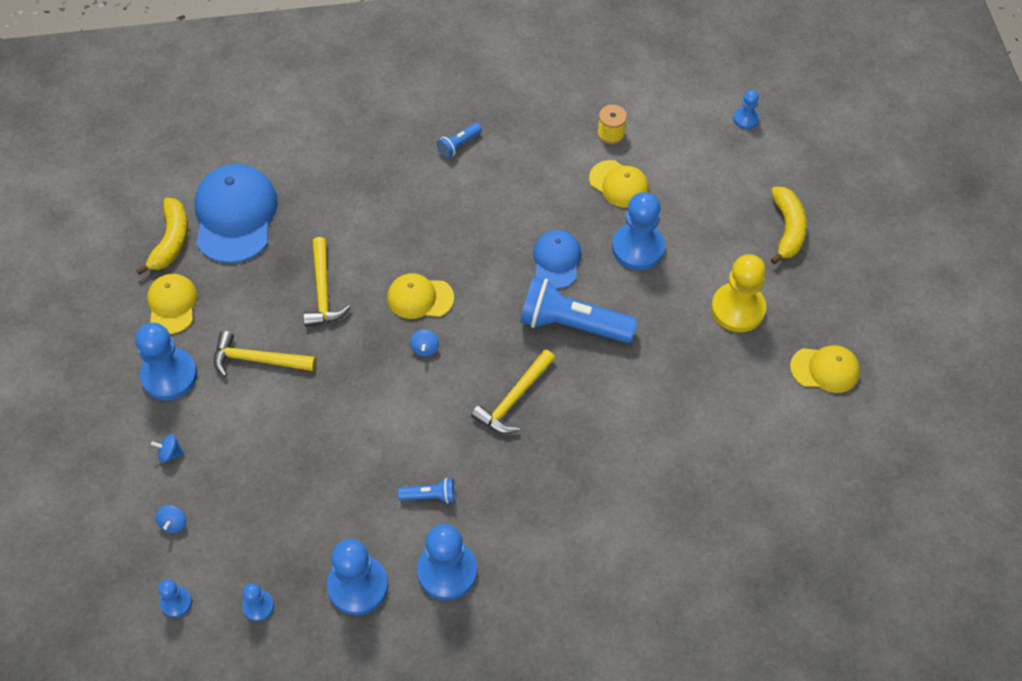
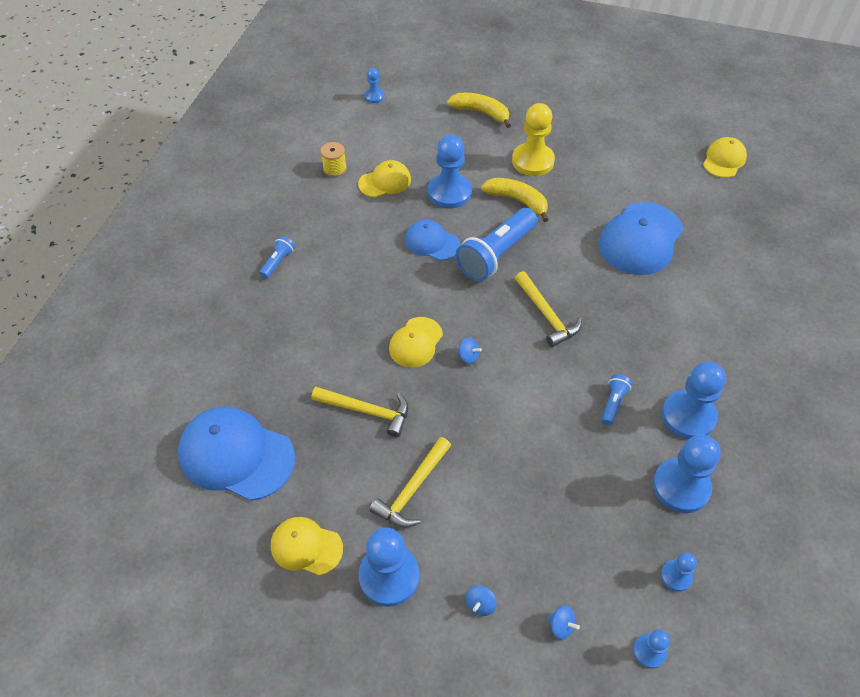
camera: 65 degrees left, 5 degrees down
(171, 241) = (228, 523): yellow banana -> yellow banana (517, 201)
(459, 145) = (278, 262): blue flashlight -> blue flashlight turned 135 degrees counterclockwise
(676, 457) = (640, 239): none -> blue cap
(825, 369) = (604, 139): yellow cap -> yellow cap (724, 160)

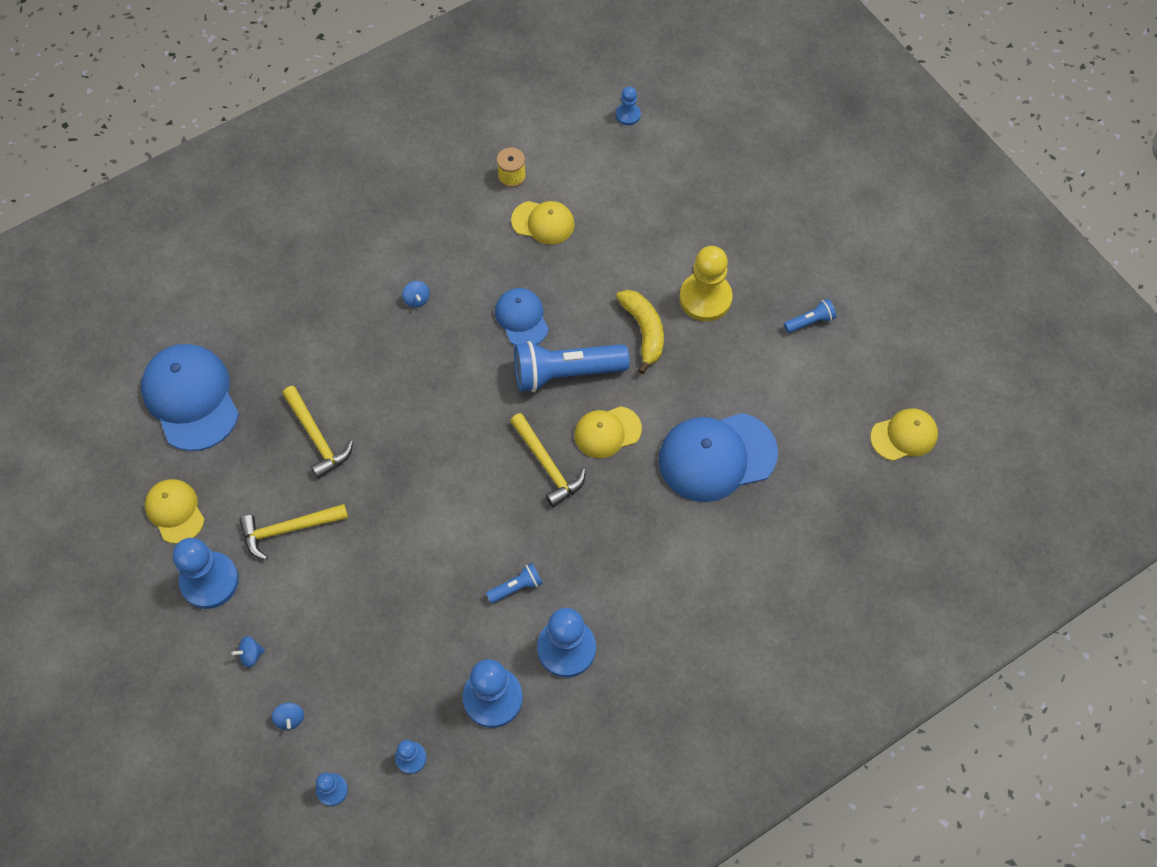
camera: 40 degrees right, 10 degrees up
(278, 262) = (374, 242): blue flashlight -> blue flashlight (810, 321)
(415, 342) = (412, 406): yellow cap -> yellow cap (607, 432)
(449, 192) = (590, 277): blue pawn -> none
(468, 356) = (442, 452): blue spinning top -> blue spinning top (417, 299)
(481, 113) = (713, 206): yellow banana -> none
(546, 315) = (547, 465): yellow hammer -> yellow hammer turned 45 degrees counterclockwise

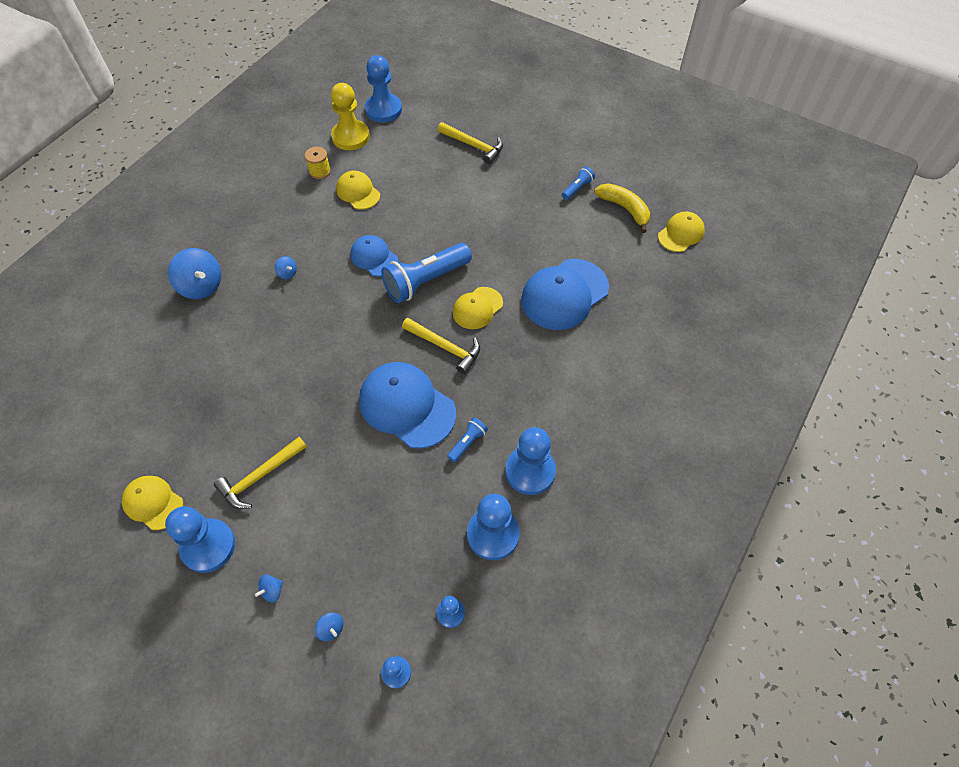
camera: 25 degrees left, 5 degrees down
(191, 398) = (130, 410): blue cap -> blue cap (407, 406)
(317, 437) = (252, 398): yellow hammer -> yellow hammer (473, 146)
(318, 278) = (201, 286): none -> blue spinning top
(543, 222) = (358, 192): yellow cap -> yellow cap turned 120 degrees counterclockwise
(628, 115) = (383, 109): blue pawn -> blue pawn, size x1.95
(644, 331) = (467, 234): yellow banana -> yellow banana (624, 209)
(705, 298) = (498, 199): yellow pawn -> yellow pawn (350, 137)

